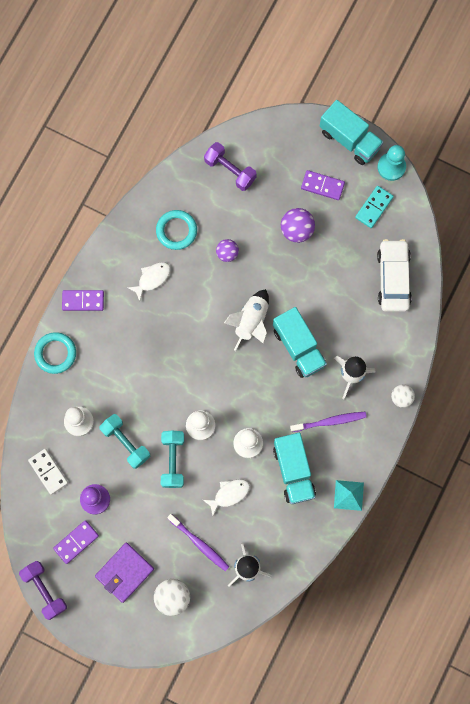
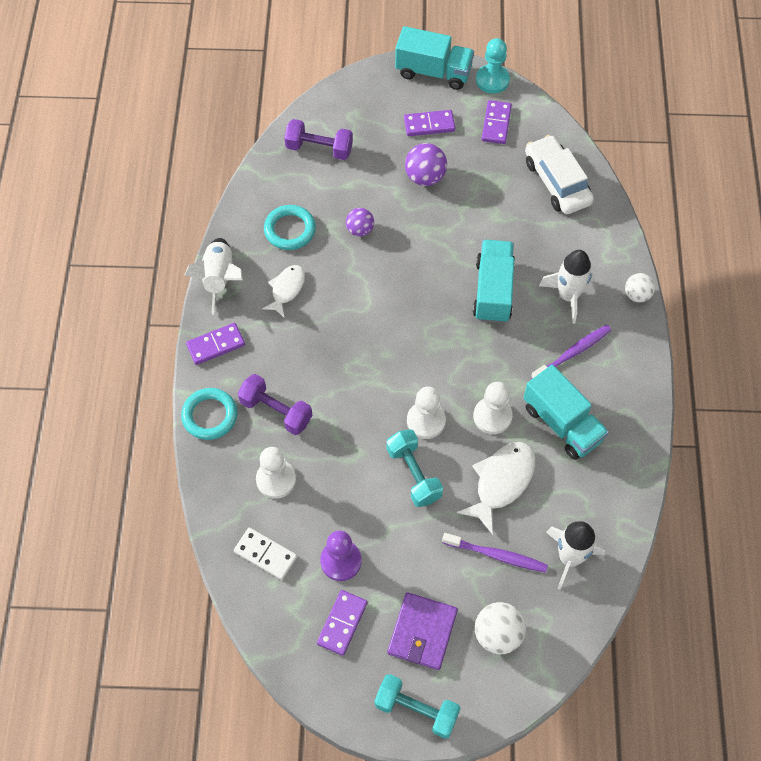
camera: 25 degrees left, 15 degrees down
(45, 590) = (331, 702): purple dumbbell -> purple dumbbell (276, 411)
(126, 443) = (346, 479): turquoise dumbbell -> turquoise dumbbell (416, 710)
(229, 494) = (501, 482): white fish -> white fish, size x1.56
(251, 322) = (425, 287): white rocket -> white rocket (219, 279)
(298, 347) = (493, 291): turquoise truck -> turquoise truck turned 120 degrees counterclockwise
(348, 495) = (640, 422): turquoise pyramid -> none
(374, 207) = (496, 124): turquoise domino -> purple domino

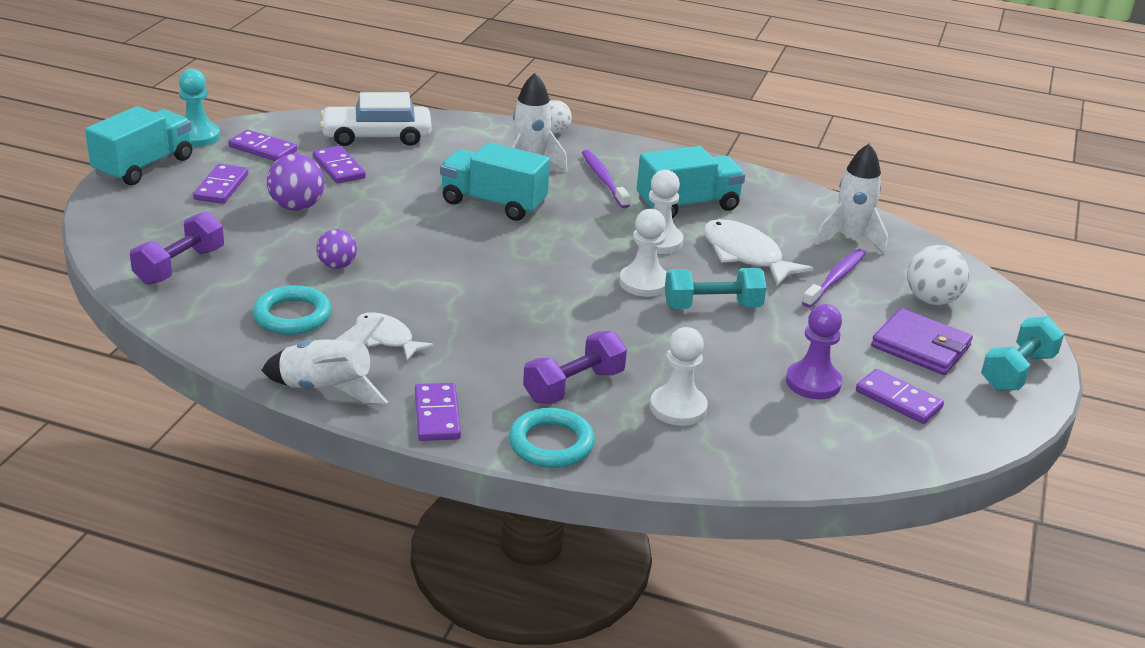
camera: 75 degrees left, 30 degrees down
(265, 554) = (786, 439): white domino -> none
(494, 178) = (338, 168): none -> purple domino

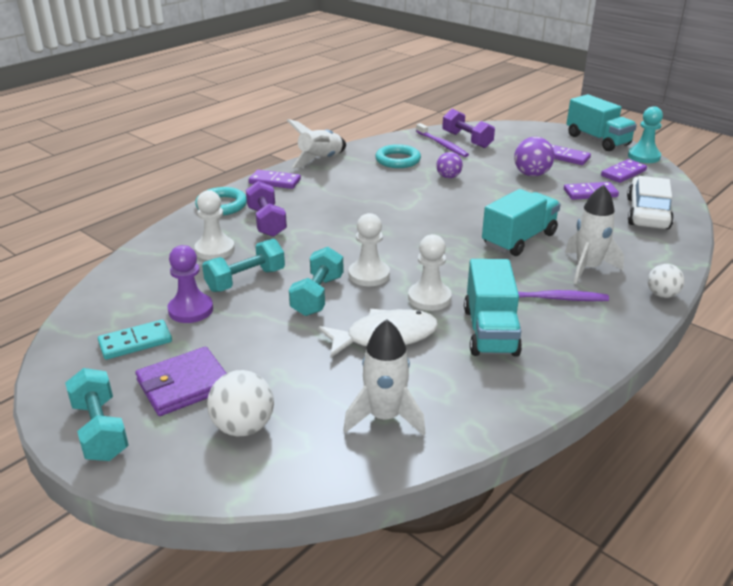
camera: 115 degrees right, 0 degrees up
(387, 338) = (358, 180): white fish -> none
(724, 362) = (245, 280): none -> turquoise dumbbell
(835, 279) = (318, 376): purple toothbrush -> purple toothbrush (442, 145)
(898, 400) = (135, 342): purple domino -> turquoise domino

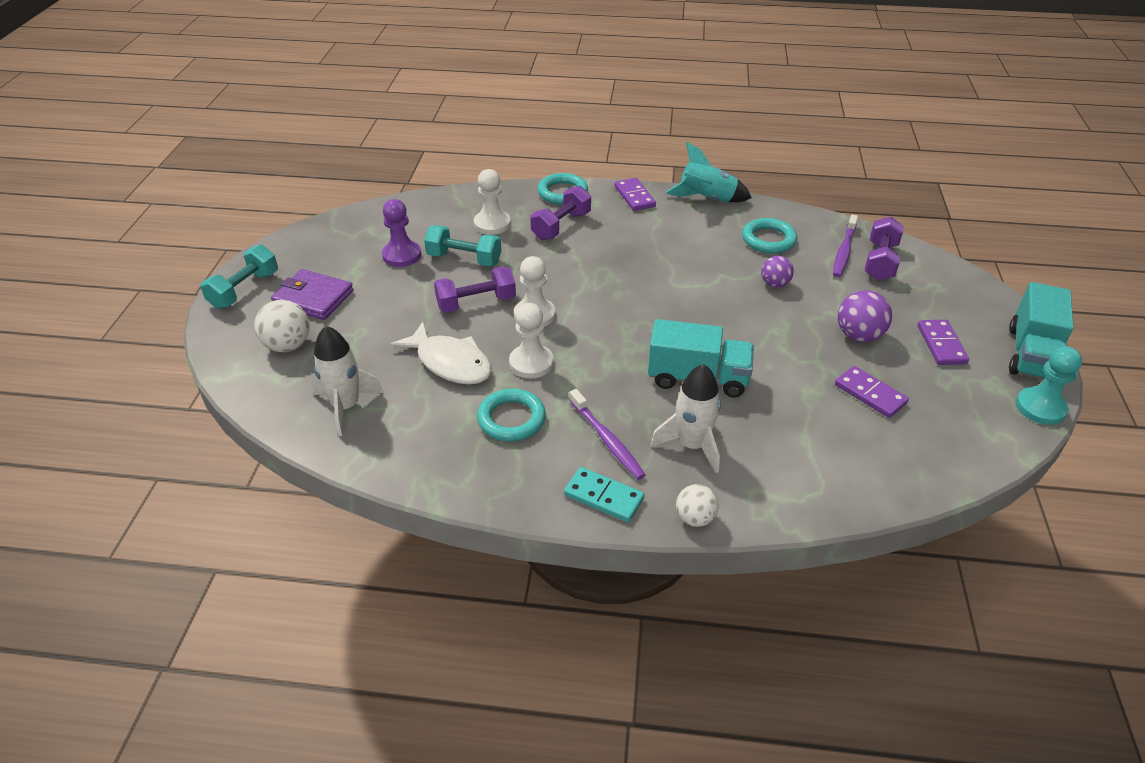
camera: 55 degrees right, 10 degrees up
(135, 342) = (343, 253): turquoise domino -> turquoise domino (604, 496)
(317, 296) = (476, 303): turquoise dumbbell -> purple dumbbell
(320, 160) = (706, 199): white rocket -> turquoise rocket
(490, 331) = (511, 419): turquoise truck -> turquoise ring
(623, 173) = (963, 404): purple domino -> none
(647, 213) = (878, 455): white car -> none

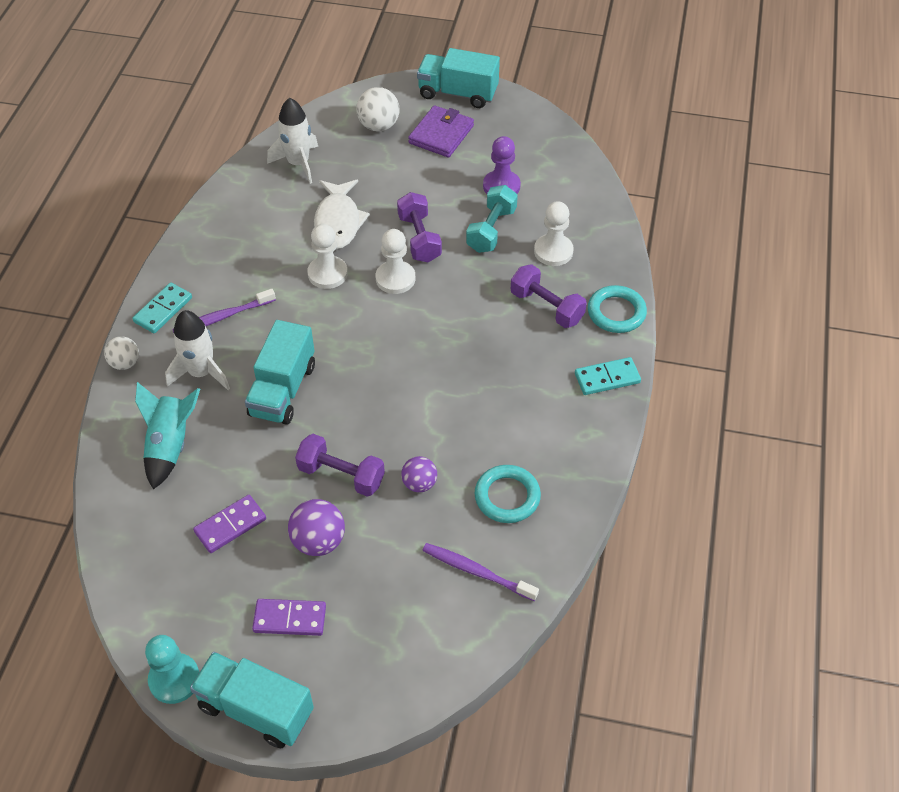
camera: 95 degrees right, 10 degrees up
(244, 290) = (458, 93): turquoise dumbbell -> turquoise truck
(450, 363) = (338, 222): white fish -> white fish turned 45 degrees counterclockwise
(511, 419) = (261, 259): turquoise ring -> none
(634, 197) = (607, 378): purple domino -> turquoise domino
(706, 199) = (599, 449): turquoise rocket -> turquoise rocket (170, 445)
(880, 262) = (451, 606): purple dumbbell -> purple dumbbell (341, 475)

